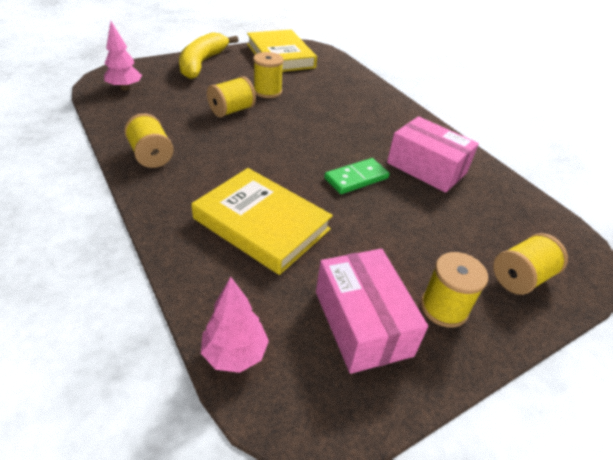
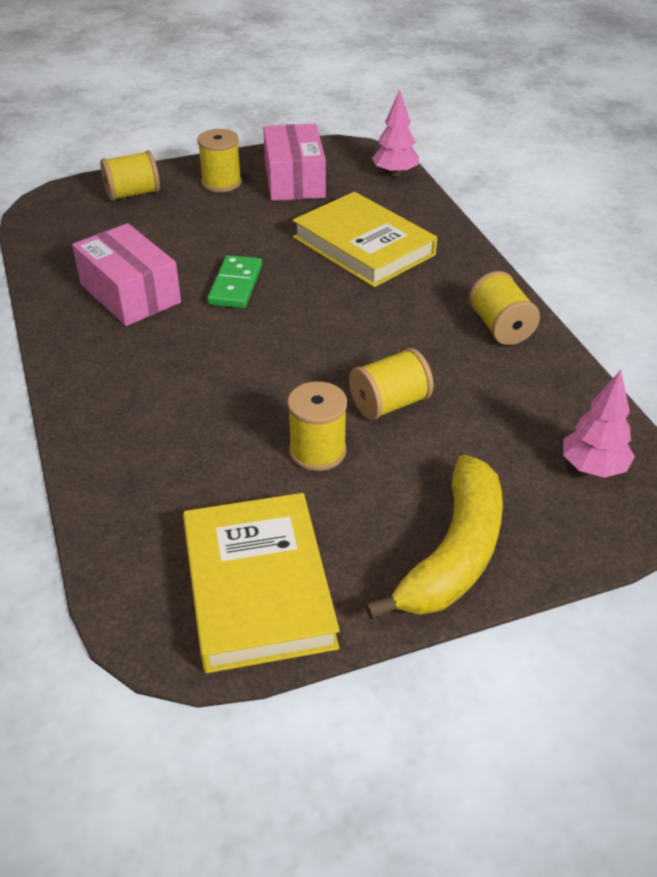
camera: 165 degrees left, 0 degrees up
(356, 178) = (235, 285): green domino -> green domino turned 60 degrees counterclockwise

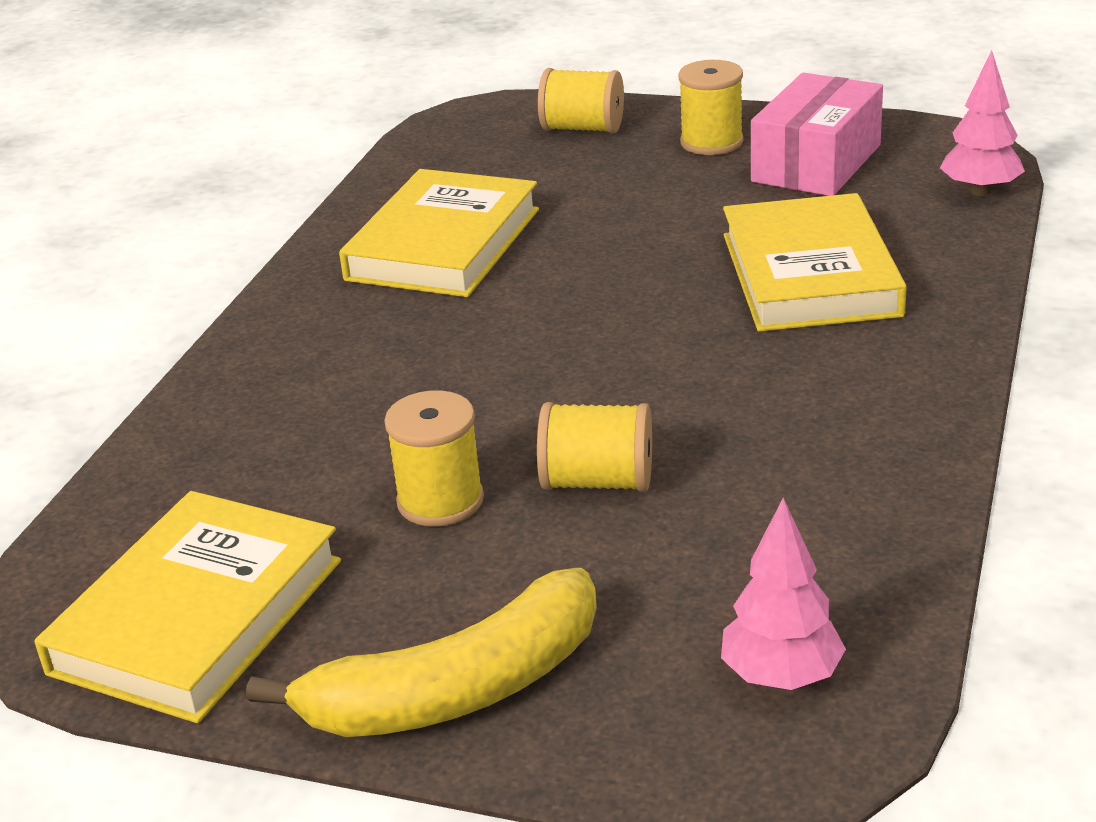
camera: 40 degrees right, 10 degrees down
(130, 293) = (443, 244): pink box -> yellow book
(235, 285) = (578, 272): green domino -> none
(500, 328) = (880, 444): yellow spool -> none

